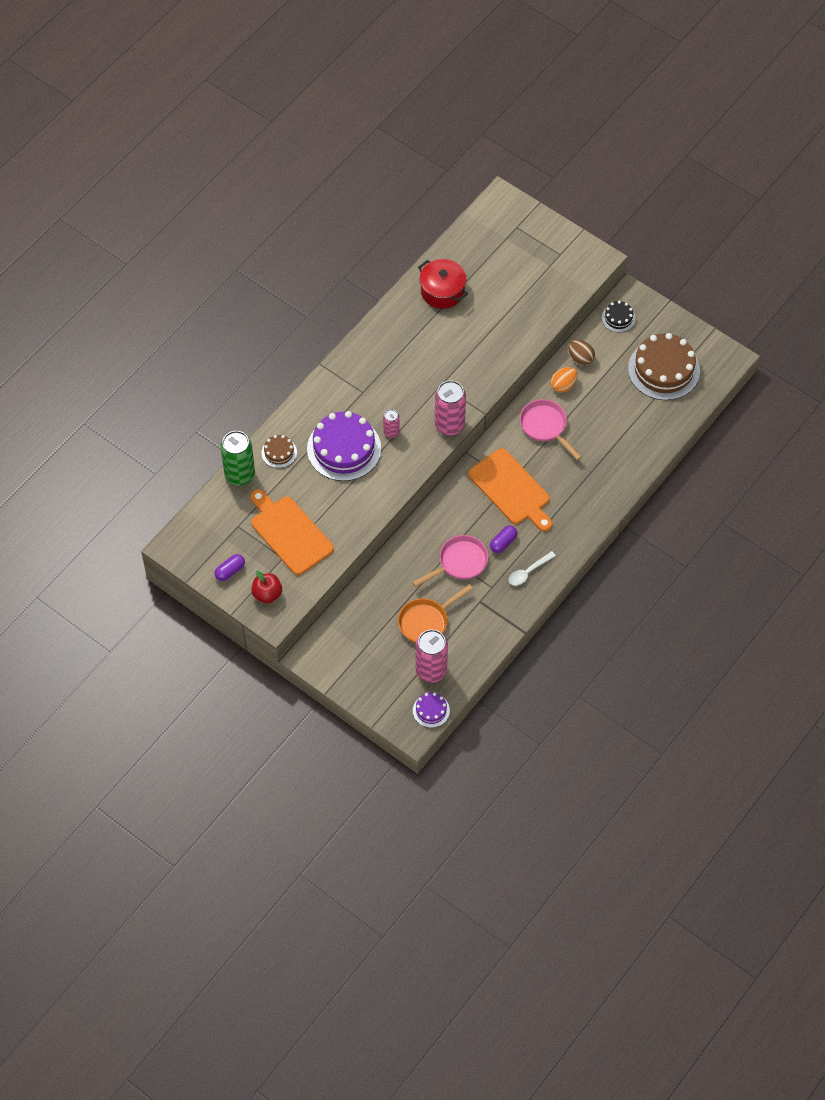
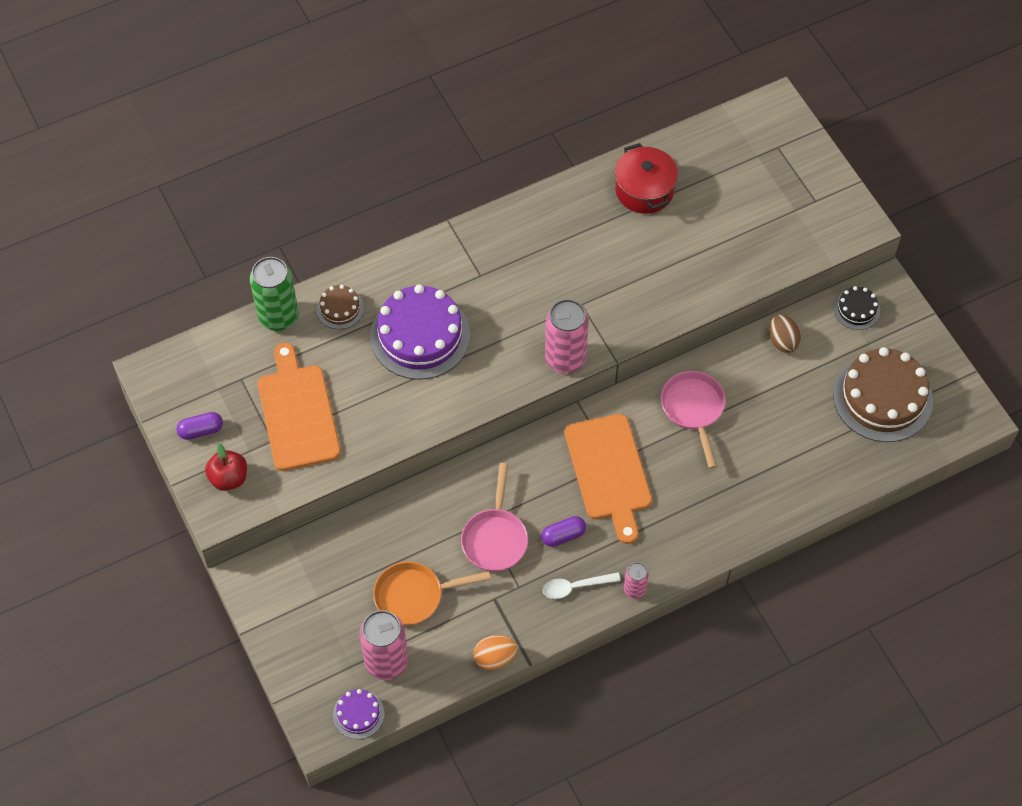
camera: 25 degrees right, 0 degrees up
(391, 432) = (488, 338): pink can -> pink can (634, 590)
(459, 562) = (495, 538): pink pan -> pink pan turned 105 degrees clockwise
(563, 385) = (743, 367): orange egg -> orange egg (495, 658)

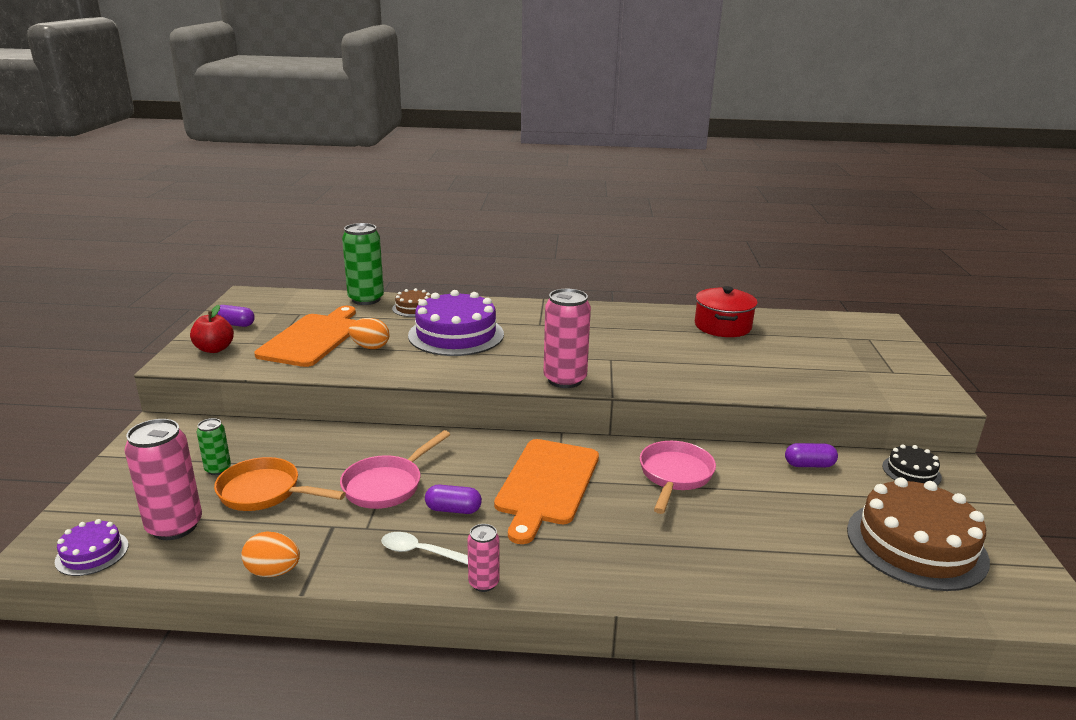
camera: 30 degrees right, 35 degrees down
(353, 594) = (218, 469): none -> green can
(363, 398) = (370, 347): none -> orange egg
(782, 341) = (809, 465): brown egg -> purple capsule

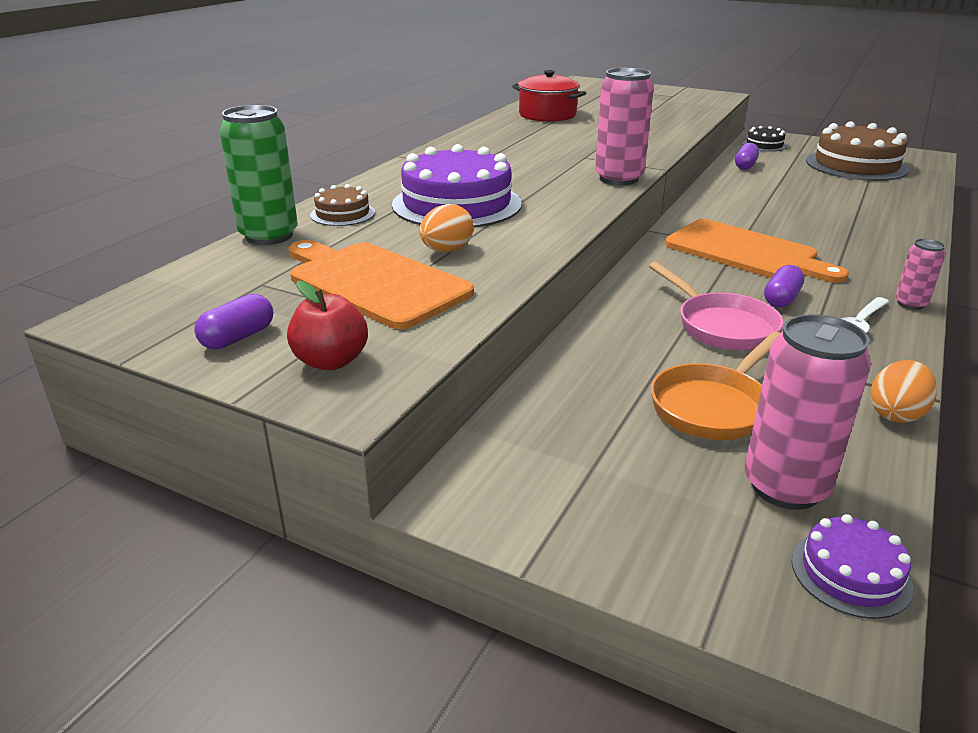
camera: 65 degrees left, 5 degrees up
(218, 469) = (634, 441): green can -> none
(674, 476) = (747, 205): pink pan -> none

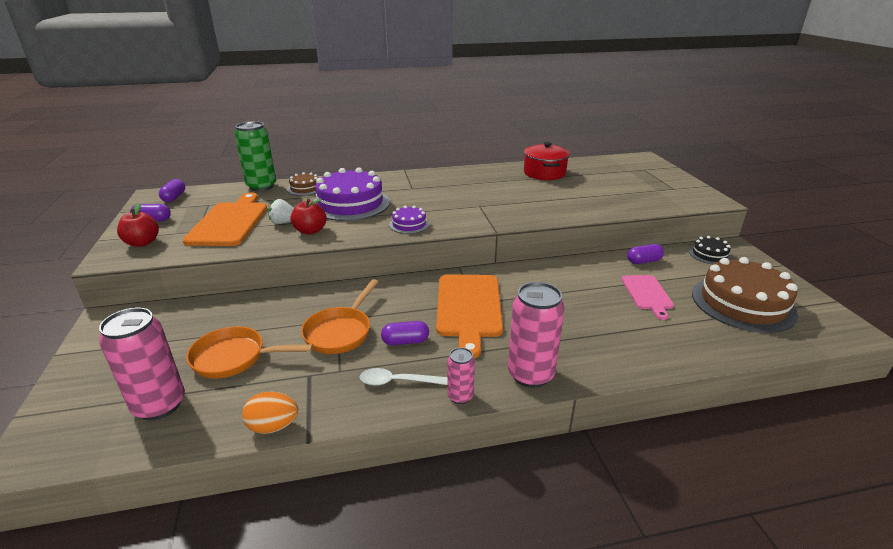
camera: 50 degrees right, 0 degrees up
(161, 303) = (174, 197): none -> purple capsule
(446, 250) = (284, 222): orange egg -> white strawberry
(506, 242) = (310, 231): none -> red apple
(618, 179) = (454, 225): pink can -> pink can (530, 374)
(721, 326) = (340, 332): pink pan -> orange pan
(805, 184) = (647, 294): none -> pink cutting board
(850, 573) = (83, 448): purple cake -> purple cake (409, 224)

